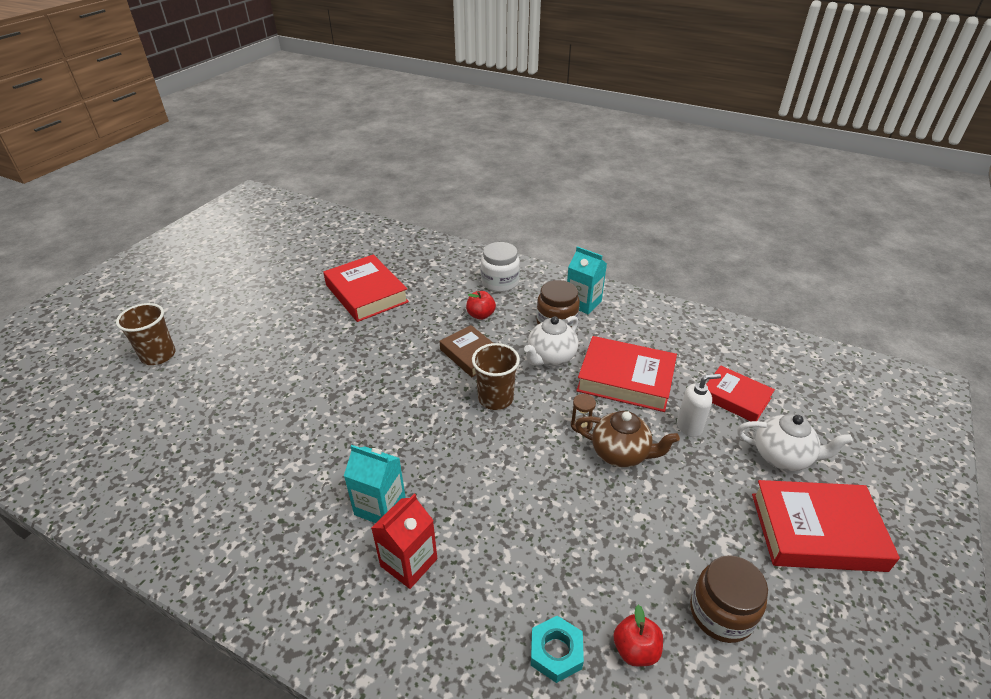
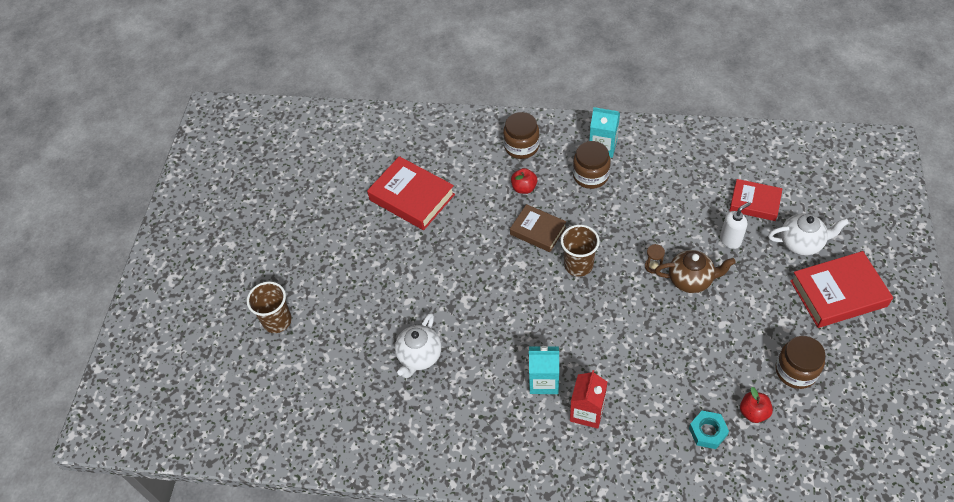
camera: 15 degrees left, 15 degrees up
(500, 282) = (521, 146): white jar -> brown jar
(550, 357) = (602, 212): white teapot -> white teapot (419, 356)
(625, 379) = (668, 213): red book -> none

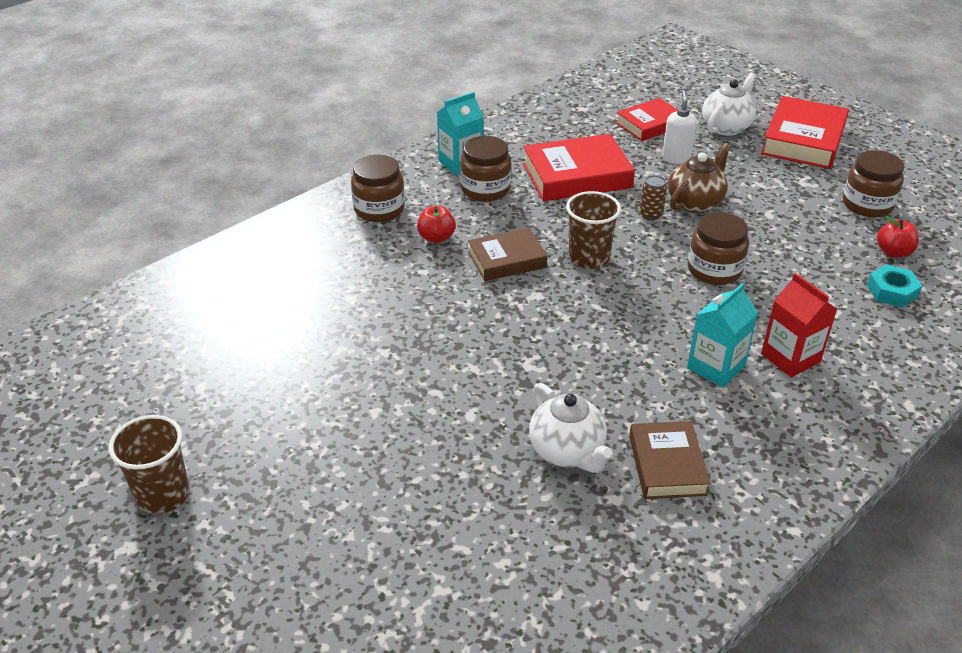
camera: 55 degrees left, 15 degrees down
(277, 321) = (334, 570): brown cup -> brown cup (163, 495)
(412, 197) = (322, 324): red book -> red book (576, 175)
(448, 403) = (667, 465): none -> brown book
(631, 330) = (714, 270): none -> brown jar
(653, 266) = (650, 215): brown hourglass -> brown can

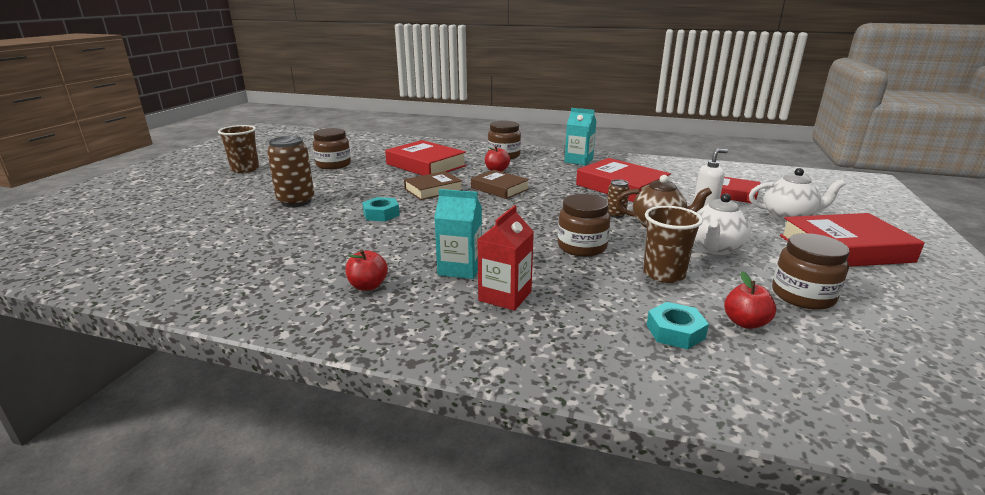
camera: 60 degrees right, 15 degrees down
(350, 289) = (426, 165): none -> red book
(399, 456) = (296, 202): none -> brown can
(485, 189) = (563, 170): brown jar -> brown jar (333, 165)
(517, 384) = (381, 214): none -> turquoise nut
(567, 452) = (326, 239): white teapot -> white teapot (715, 248)
(588, 258) = (534, 207): brown cup -> brown cup (664, 274)
(667, 465) = (333, 271): brown book -> brown book (433, 190)
(720, 445) = (368, 286): none -> red apple

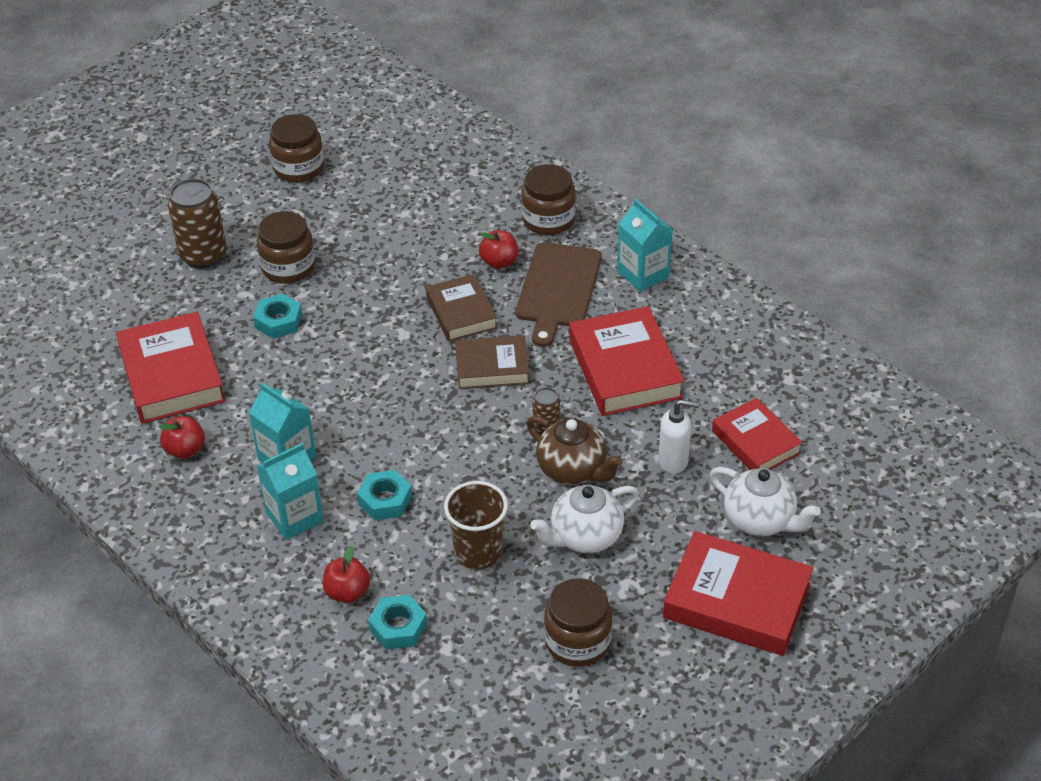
camera: 30 degrees right, 20 degrees up
(245, 169) = (185, 144): brown cup -> none
(426, 165) = (417, 211): red book -> red book (172, 375)
(433, 190) = (377, 285): brown book -> brown book (492, 367)
(505, 296) = (294, 517): red carton -> turquoise carton
(542, 172) = (558, 289): none -> brown cutting board
(562, 268) = (385, 500): none -> turquoise nut
(582, 247) = (441, 473): brown jar -> brown jar (288, 267)
(745, 323) = (474, 646): red apple -> red apple (347, 592)

